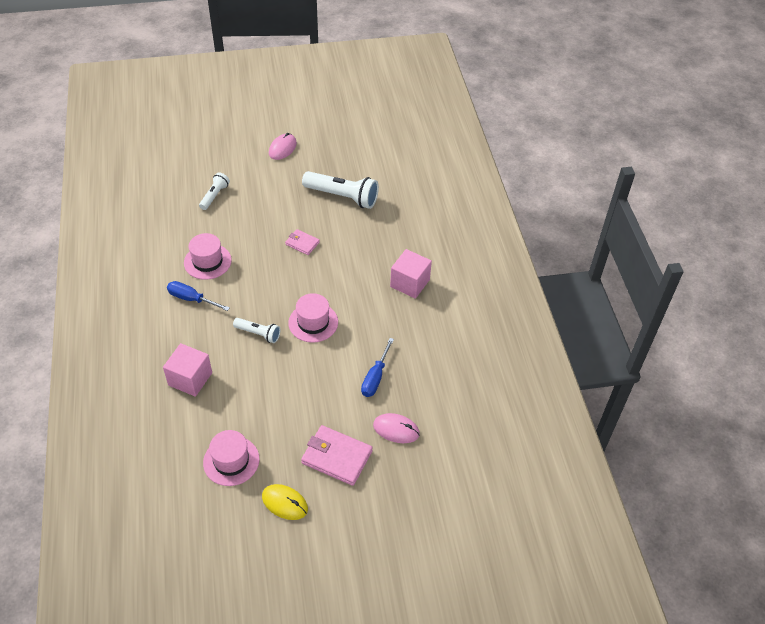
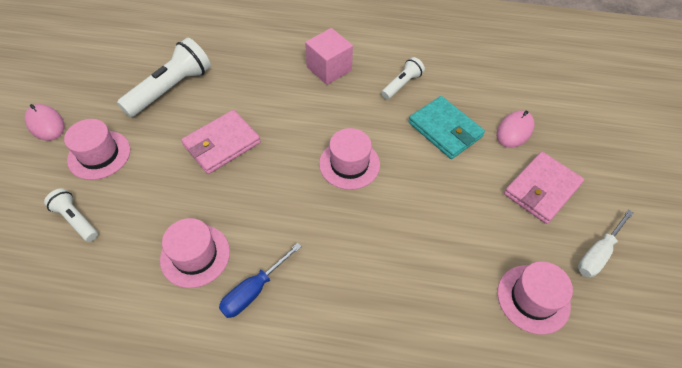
camera: 70 degrees left, 5 degrees up
(190, 379) = (393, 321): pink cube -> none
(258, 334) = (345, 224): white flashlight -> white flashlight (402, 84)
(267, 185) = (99, 155): none -> pink hat
(285, 503) = (597, 254): yellow mouse -> white screwdriver
(302, 243) = (222, 144): pink wallet -> pink wallet, size x1.75
(375, 378) = (445, 129): blue screwdriver -> turquoise wallet

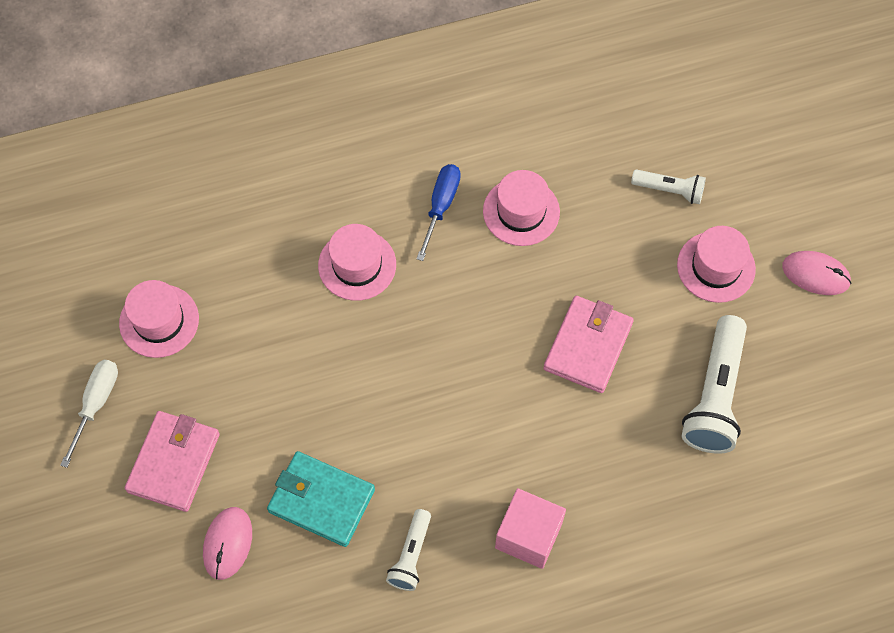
camera: 155 degrees right, 10 degrees up
(349, 164) = (419, 390): pink hat -> pink hat (357, 265)

